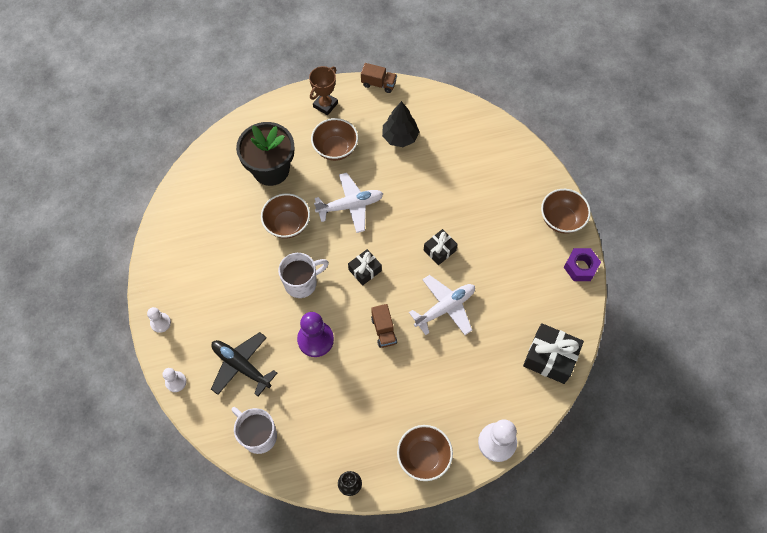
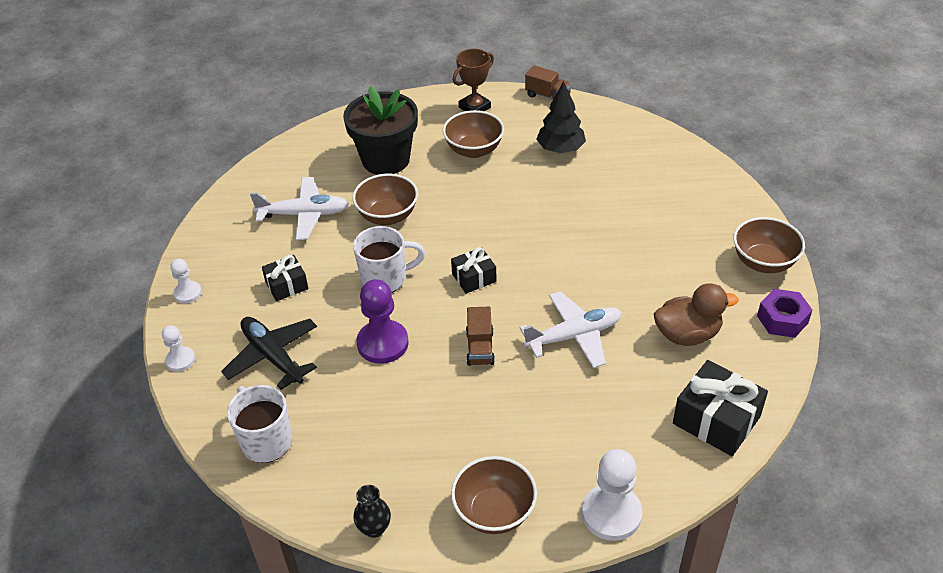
camera: 15 degrees right, 20 degrees down
(350, 205) = (475, 208): white plane -> white plane (304, 214)
(439, 250) = (582, 271): black gift -> black gift (286, 285)
(520, 292) = (687, 334): none -> brown duck

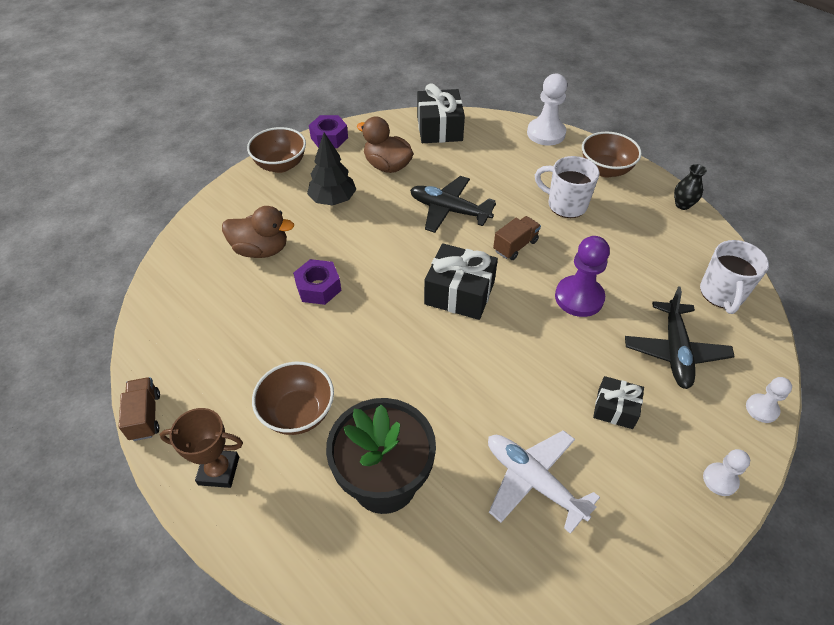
camera: 135 degrees left, 5 degrees up
(385, 279) = (525, 346): white mug -> white mug (565, 205)
(387, 216) = (459, 407): brown bowl -> none
(474, 278) = (459, 293): black gift -> black gift, size x1.68
(560, 149) = (238, 345): black tree -> black tree (333, 200)
(571, 208) = (318, 287): none -> purple nut
(574, 336) = (449, 210): white plane -> black plane
(649, 199) = (261, 250): none -> brown duck

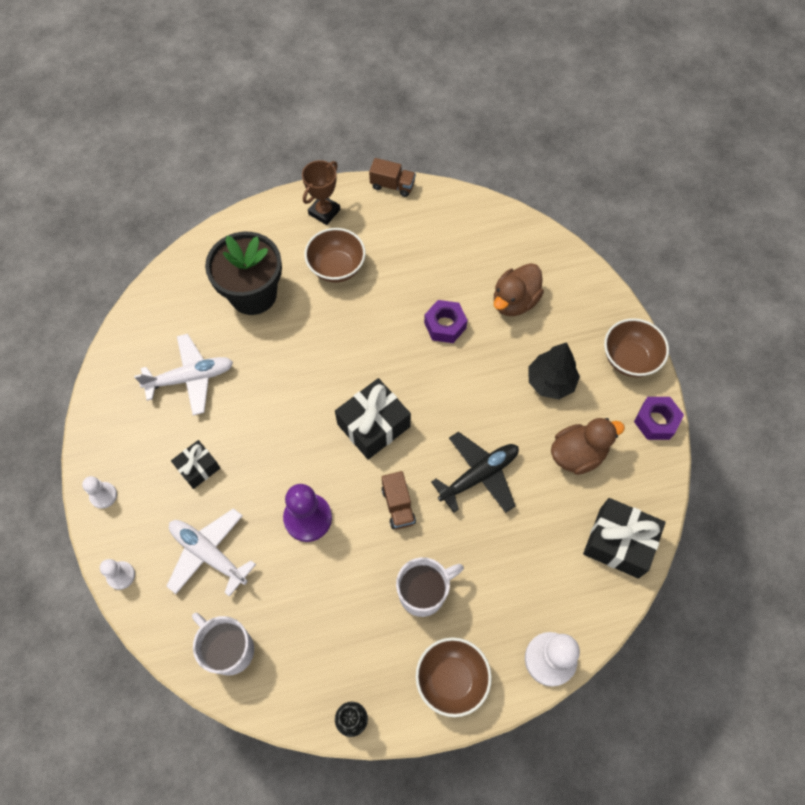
camera: 120 degrees right, 15 degrees up
(675, 351) = (208, 553): black plane -> white plane

